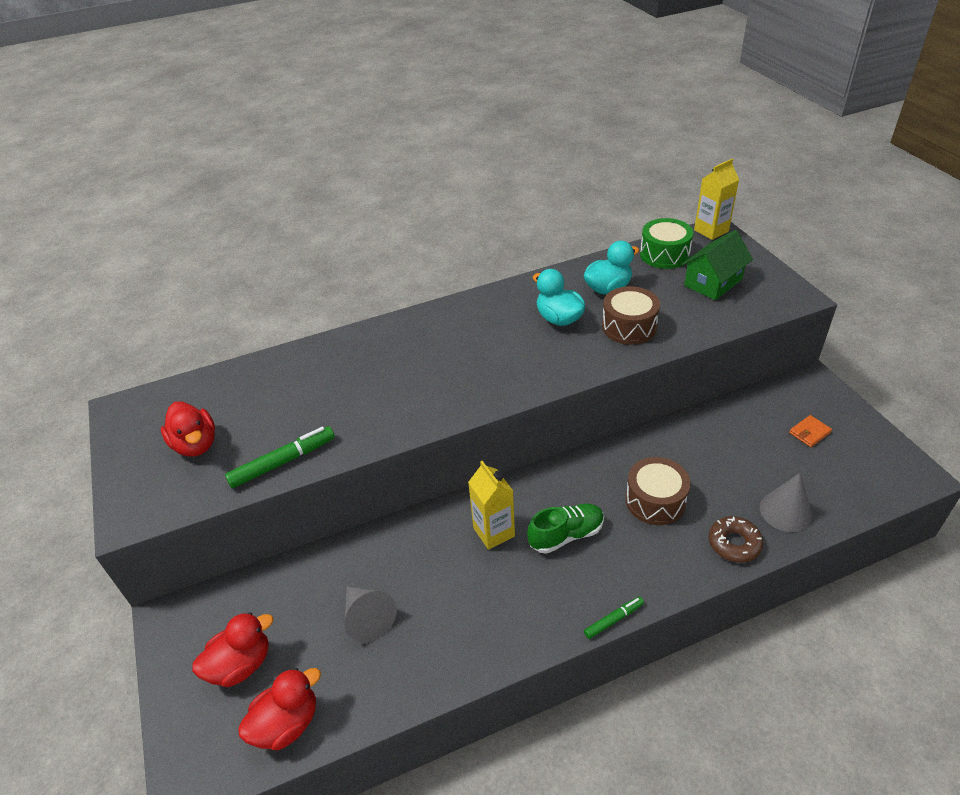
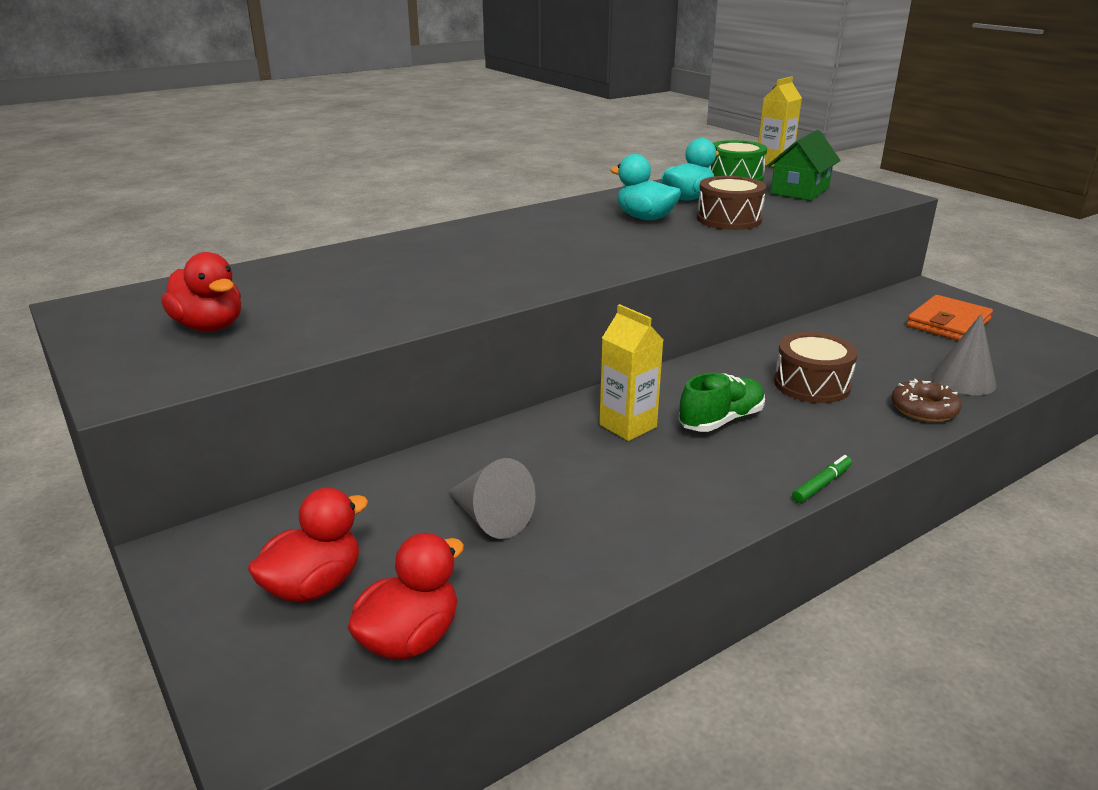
camera: 15 degrees left, 15 degrees down
(283, 462) = (344, 331): green marker -> none
(809, 432) = (948, 323): orange wallet -> orange wallet, size x1.92

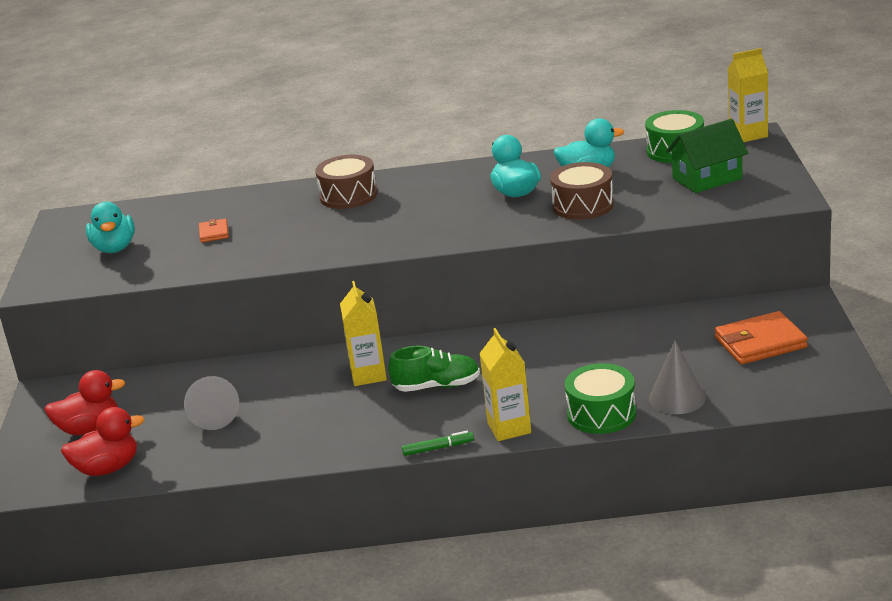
camera: 35 degrees right, 0 degrees up
(210, 326) = (115, 248): red duck -> turquoise duck
(341, 292) = (214, 233): none -> orange wallet
(811, 384) = (546, 373): brown drum -> brown drum (348, 195)
(861, 444) = (509, 428): none -> yellow carton
(923, 409) = (601, 414): brown donut -> green drum

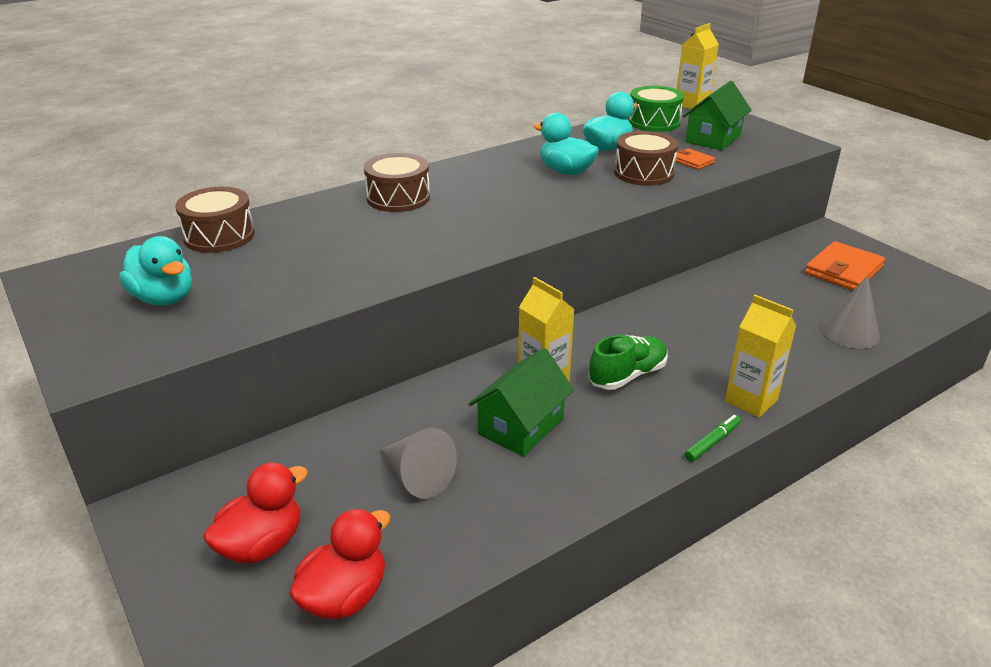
camera: 35 degrees left, 5 degrees up
(191, 206) = (219, 236): none -> brown drum
(214, 233) = (283, 258): orange wallet -> orange wallet (692, 161)
(316, 402) = (521, 426): none -> green house
(601, 414) = (811, 363): green drum -> none

